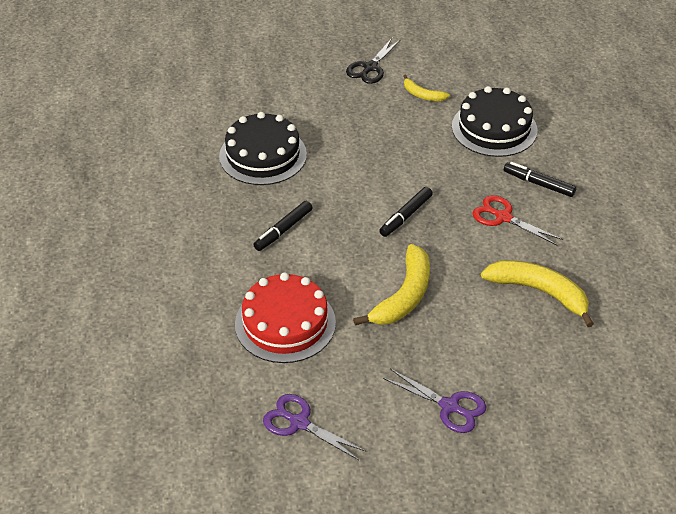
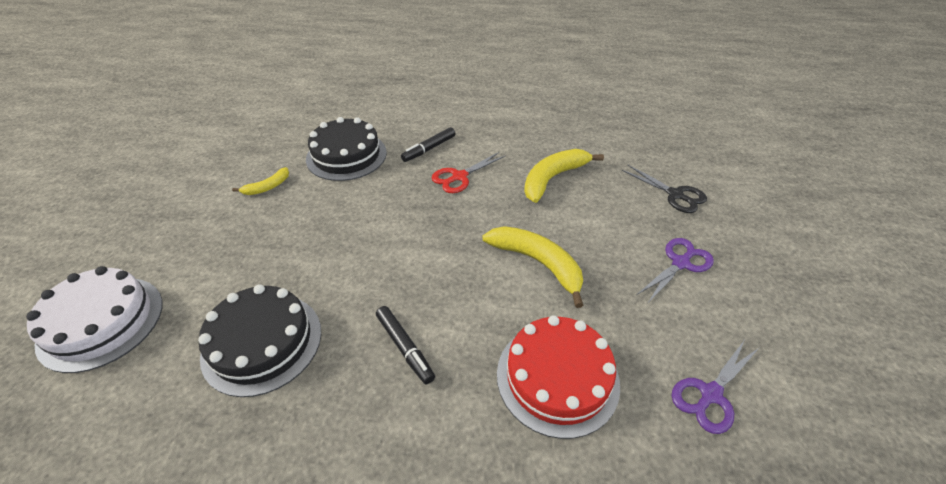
camera: 75 degrees left, 0 degrees up
(253, 74) = (101, 322): none -> white cake
(370, 68) = (193, 213): black scissors -> black scissors (675, 195)
(405, 216) = (430, 237): black marker -> none

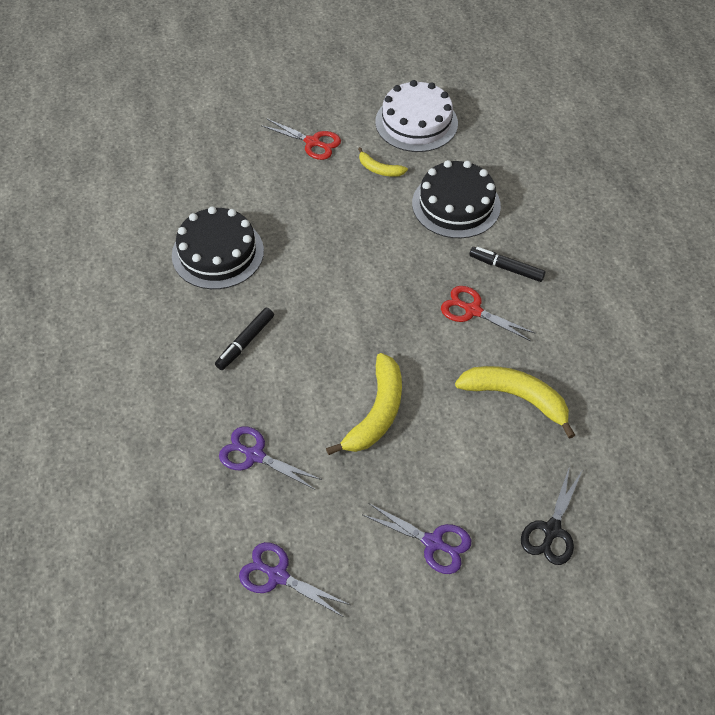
camera: 70 degrees right, 10 degrees up
(101, 322) = (201, 155): white cake -> white cake (416, 122)
(188, 222) = (312, 142): none -> red scissors
(557, 377) = (255, 455): red cake -> purple scissors

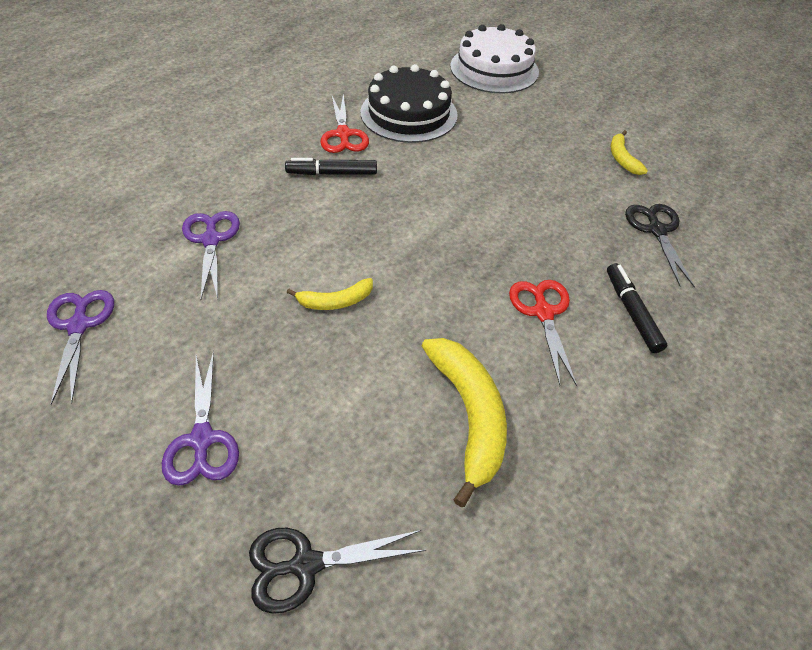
camera: 50 degrees right, 5 degrees down
(312, 142) = (592, 106): red scissors -> red scissors (343, 134)
(376, 413) = (335, 301): yellow banana -> yellow banana, size x0.54
(416, 122) = (710, 154): white cake -> white cake (494, 69)
(456, 204) = (656, 230): black cake -> black scissors

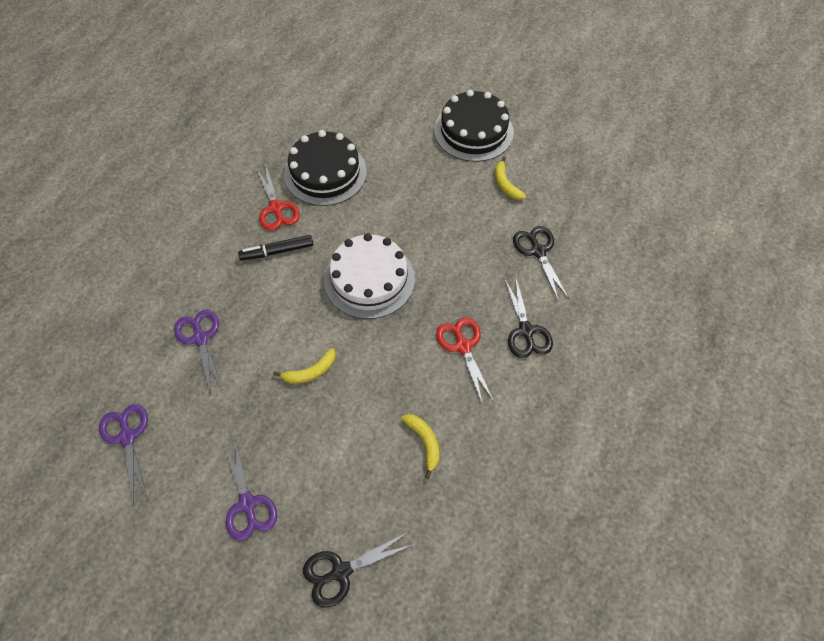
camera: 10 degrees left, 10 degrees up
(469, 416) = (424, 442): yellow banana -> yellow banana, size x0.54
(494, 69) = (387, 105): white cake -> white cake (369, 279)
(590, 106) = (473, 131): none -> black cake
(631, 312) = (526, 331): black marker -> black scissors

